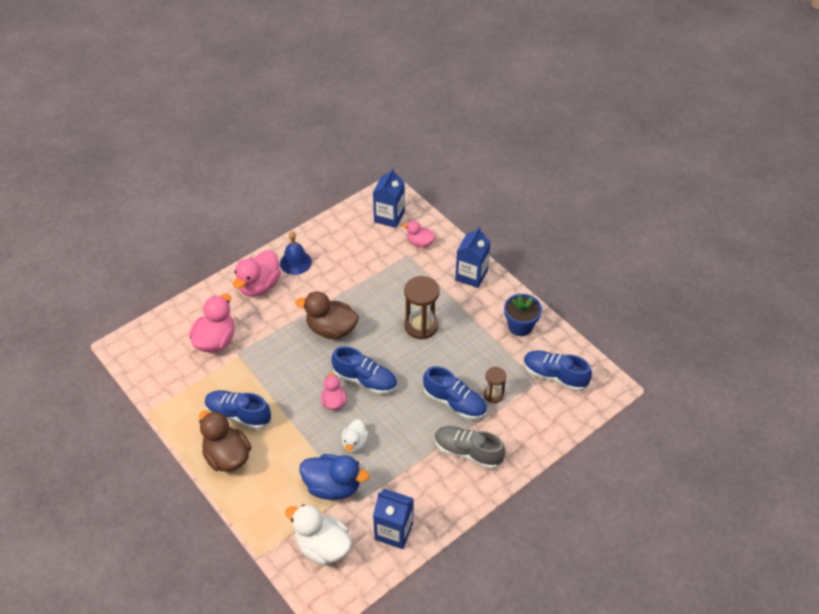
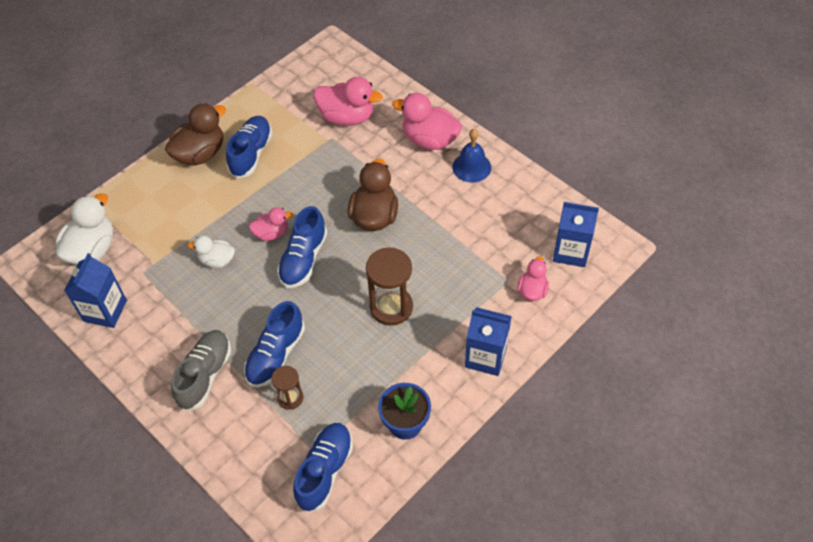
camera: 85 degrees right, 5 degrees up
(333, 486) = (162, 248): blue duck -> none

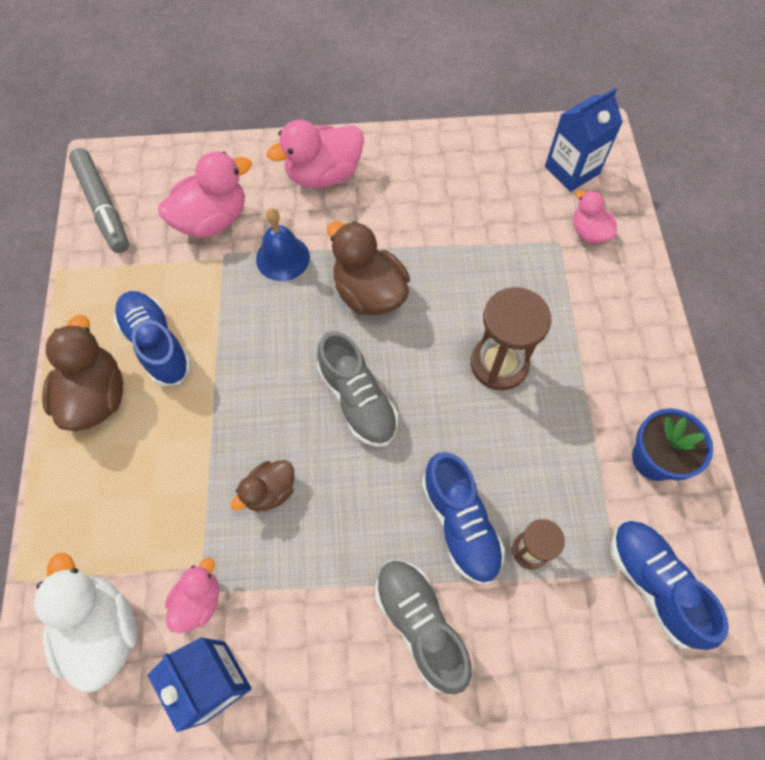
camera: 50 degrees left, 10 degrees up
(217, 260) = (270, 491): white duck -> brown duck
(271, 233) = (290, 406): pink duck -> pink duck (198, 601)
(303, 259) = (357, 400): blue shoe -> grey shoe
(306, 69) = (103, 206): none -> grey marker
(471, 167) = (395, 167): blue bell -> blue bell (283, 258)
(485, 357) = (632, 327): blue carton -> none

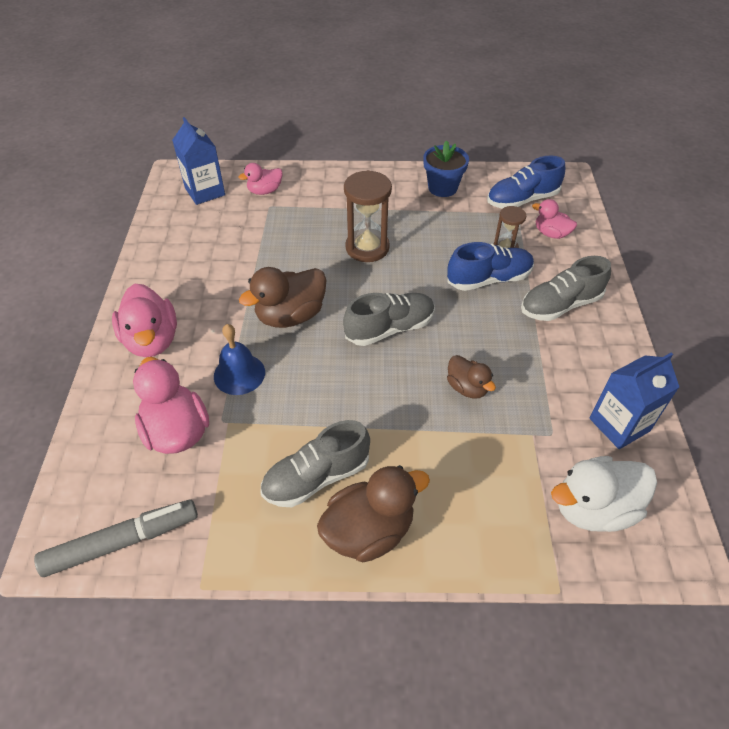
camera: 85 degrees left, 15 degrees down
(96, 397) = (369, 531): brown duck -> brown duck turned 150 degrees clockwise
(156, 344) = (316, 477): blue shoe -> grey shoe
(198, 601) = (560, 436): pink duck -> pink duck (551, 233)

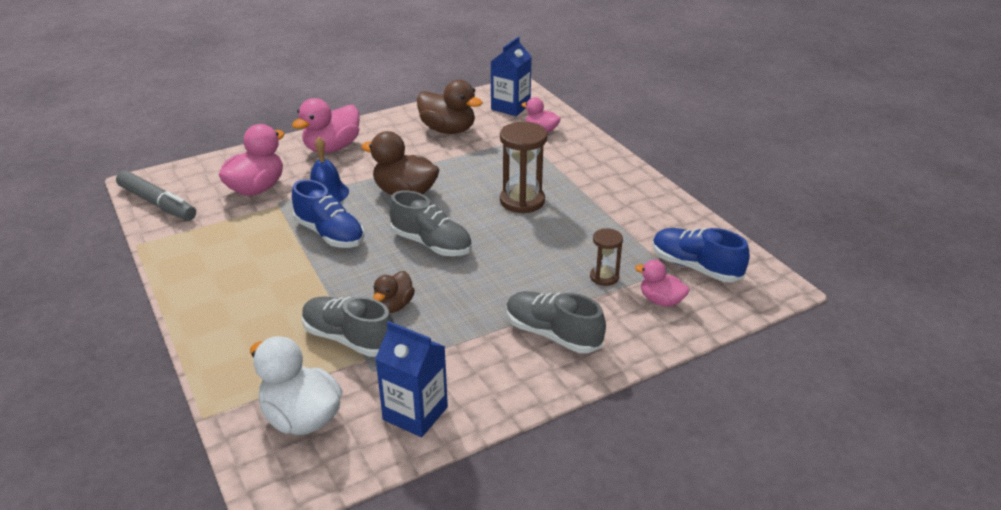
camera: 60 degrees right, 15 degrees down
(316, 477) = (250, 259): grey shoe -> grey shoe (349, 339)
(369, 531) = (215, 299): brown duck -> brown duck (448, 130)
(442, 188) = (655, 214): blue flower pot -> none
(489, 279) = (547, 279): blue shoe -> blue shoe (330, 234)
(551, 233) = (661, 301): pink duck -> pink duck turned 60 degrees counterclockwise

